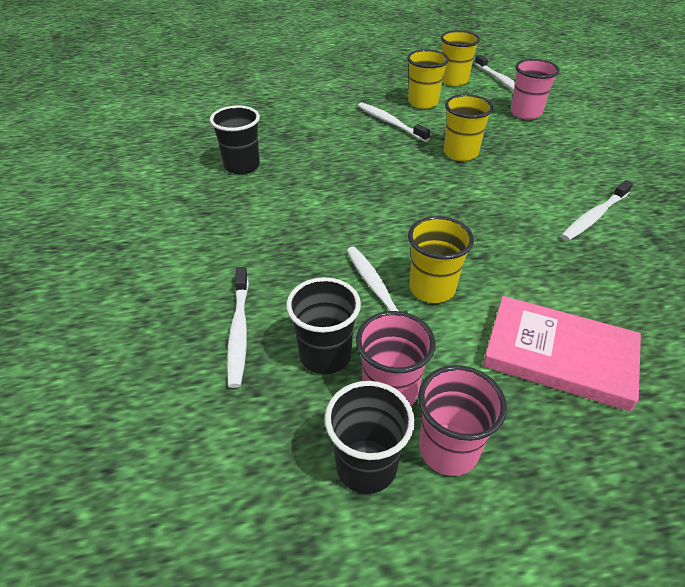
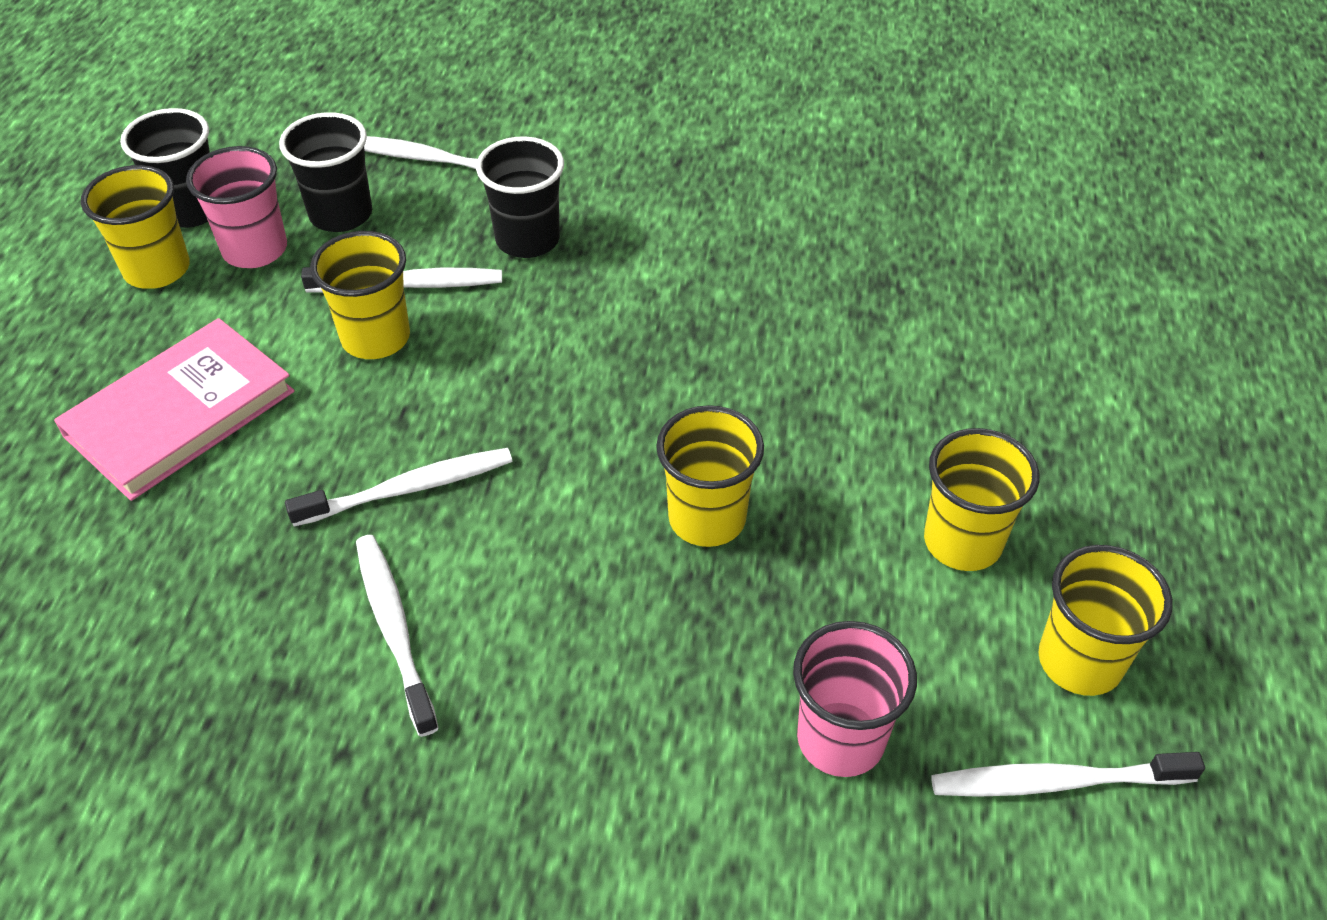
camera: 110 degrees right, 5 degrees up
(242, 166) = (793, 213): black cup -> black cup (527, 240)
(390, 123) = (879, 448): white toothbrush -> white toothbrush (408, 489)
(448, 449) = (157, 270): pink cup -> yellow cup

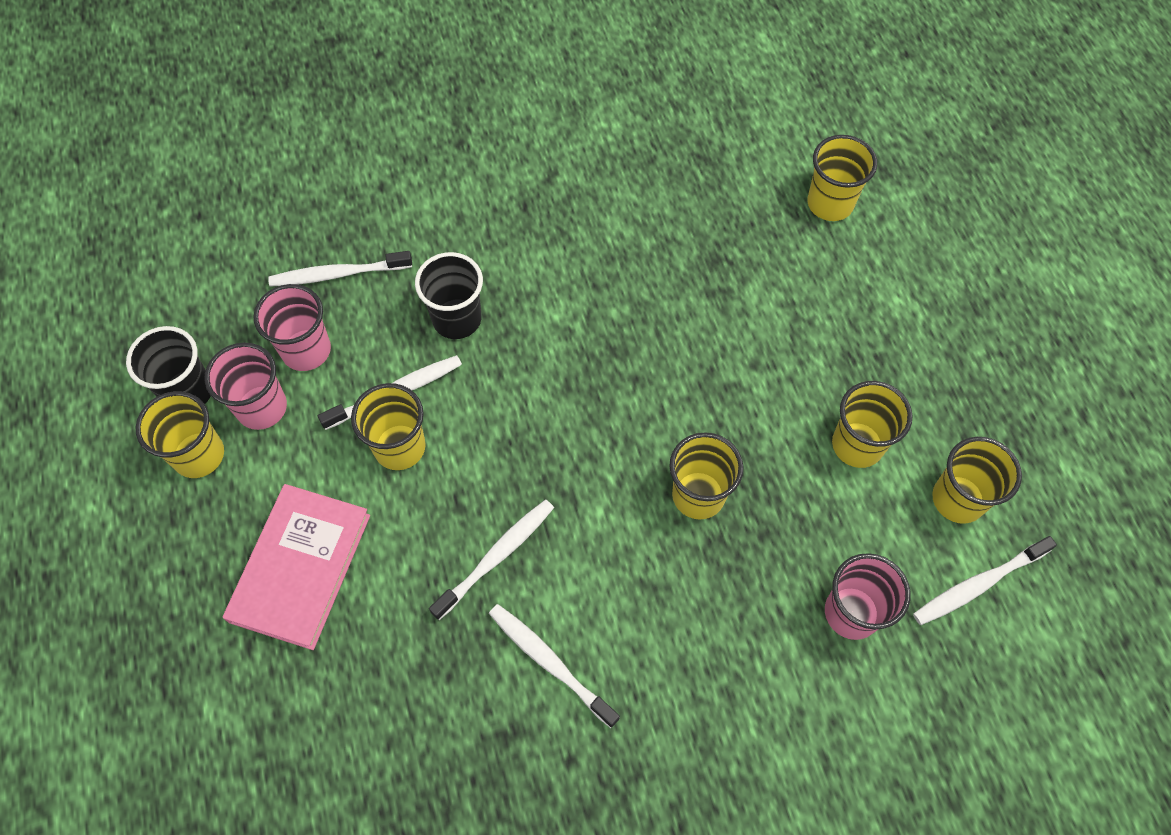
camera: 25 degrees left, 15 degrees up
(341, 214) = (306, 350): black cup -> pink cup
(1071, 271) = (830, 203): none -> yellow cup

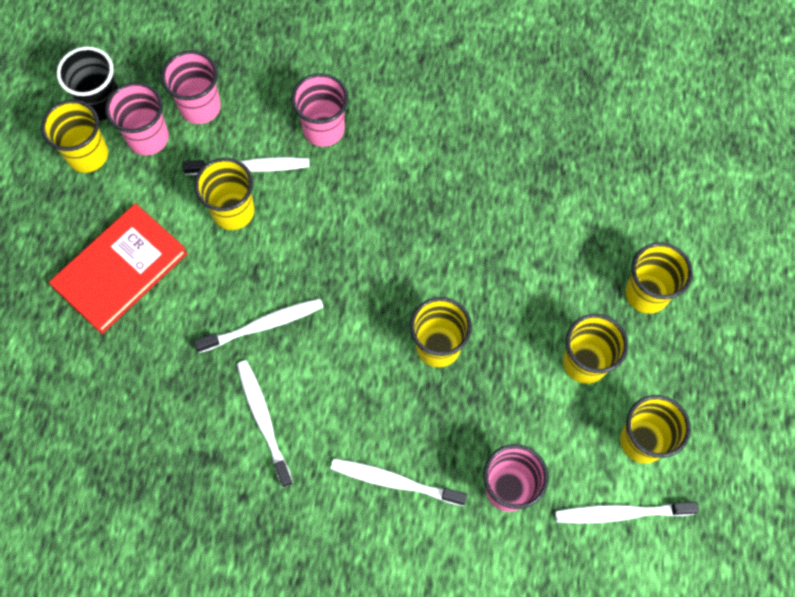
camera: 25 degrees right, 5 degrees up
(300, 567) = (120, 270): pink book -> red book
(338, 274) = (252, 56): white toothbrush -> white toothbrush (395, 482)
(457, 319) = (324, 129): black cup -> pink cup
(830, 203) = (672, 156): yellow cup -> yellow cup (646, 293)

